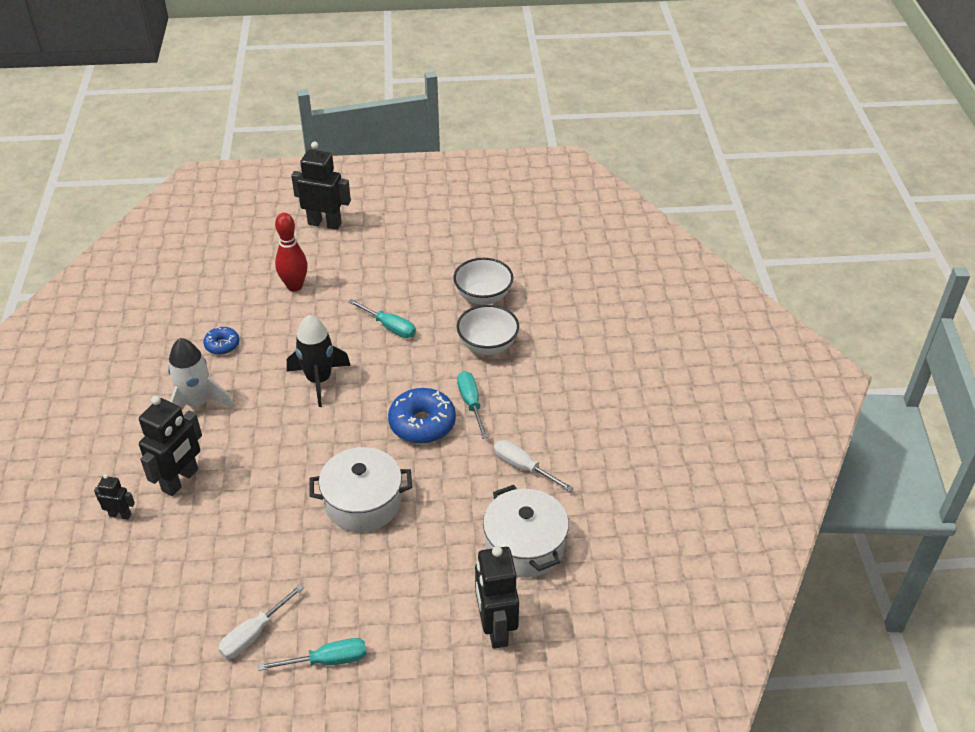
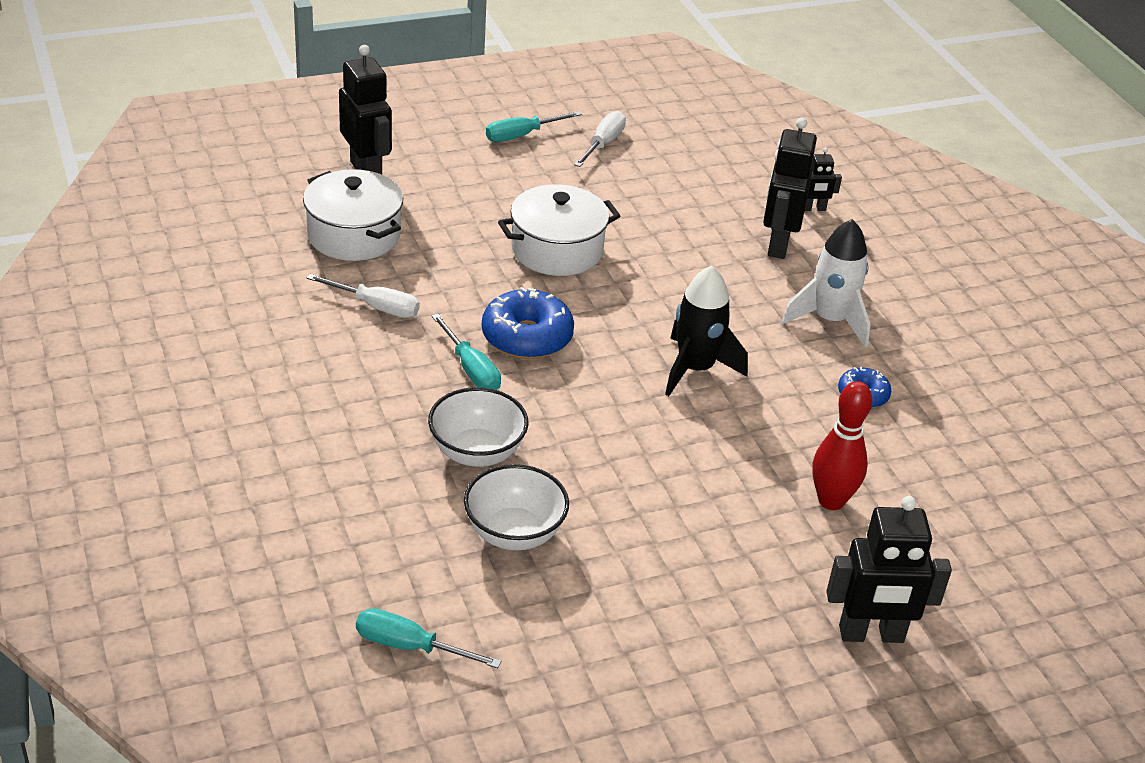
camera: 160 degrees right, 5 degrees down
(389, 327) = (641, 458): turquoise screwdriver -> turquoise screwdriver (410, 646)

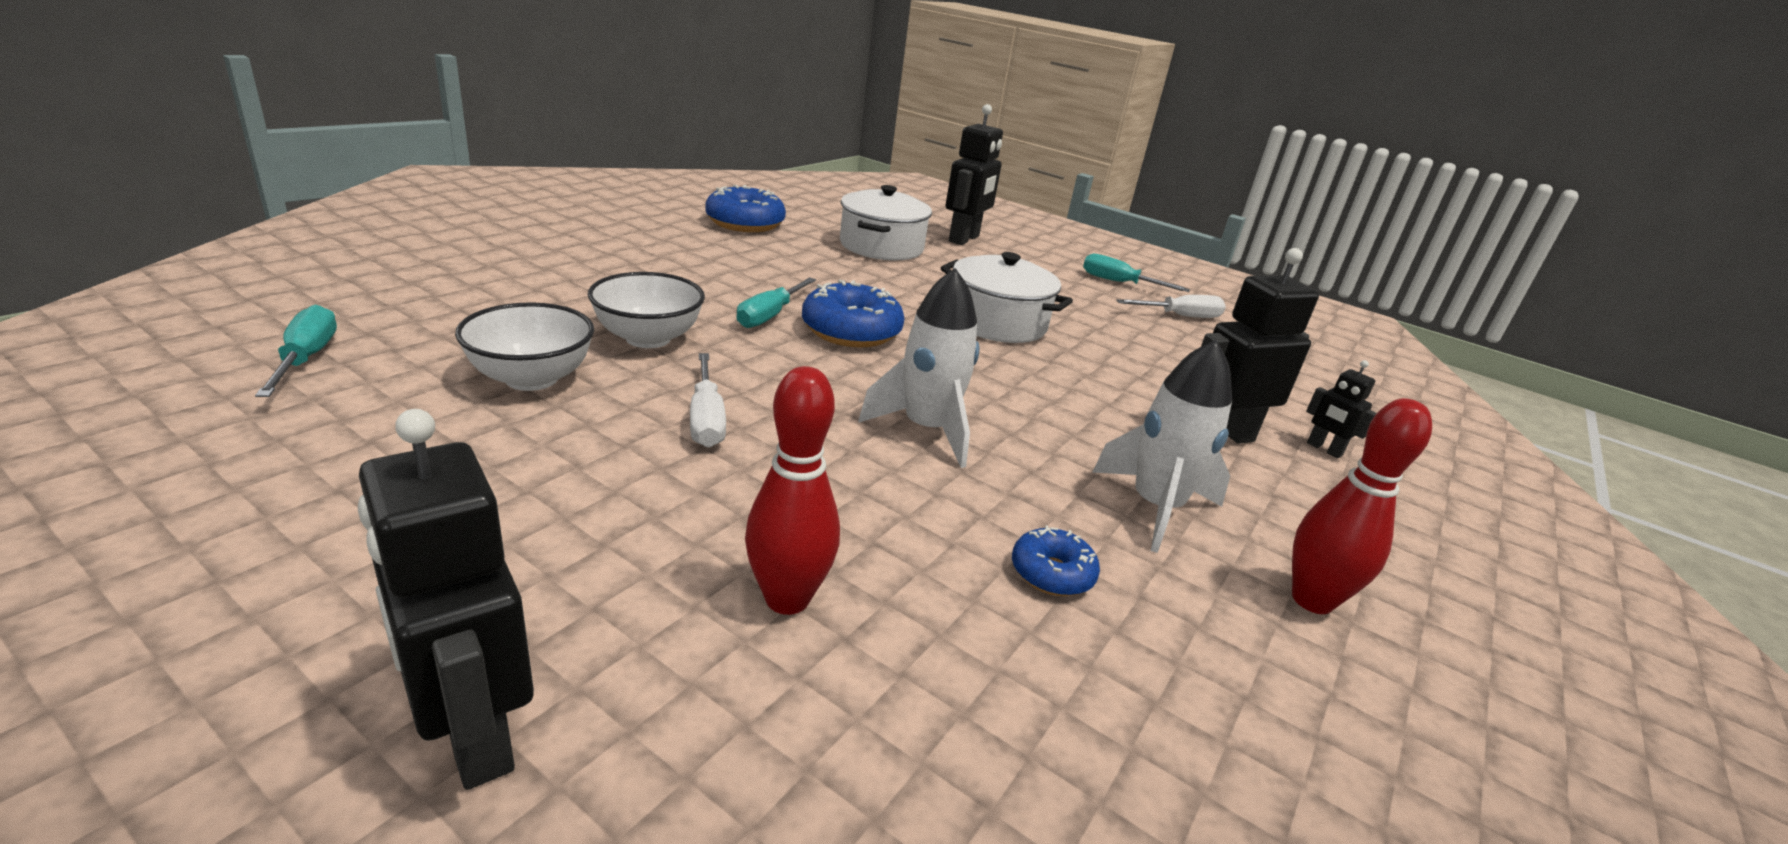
camera: 55 degrees right, 10 degrees down
(233, 299) = (745, 223): none -> blue donut
(376, 307) = (804, 267): white screwdriver -> white screwdriver (706, 419)
(695, 369) = (927, 430): black rocket -> white rocket
(931, 316) = (1312, 600): none -> red bowling pin

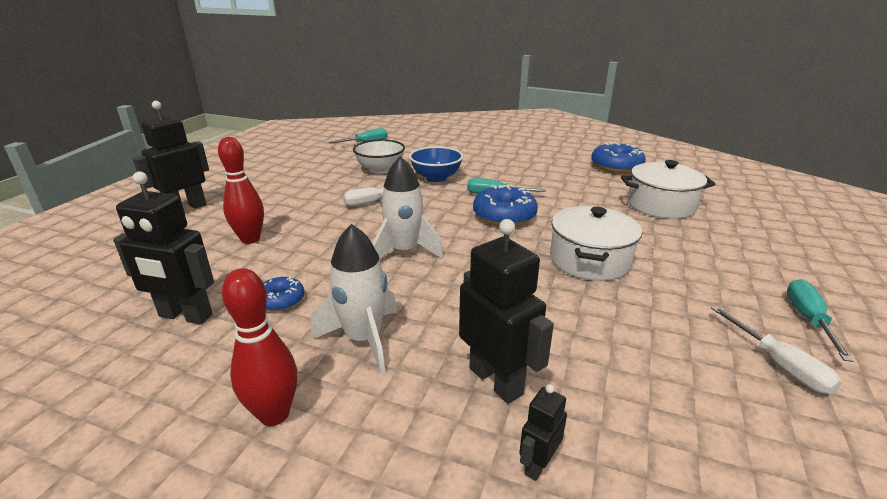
camera: 80 degrees right, 0 degrees up
(648, 338) = (436, 178): white bowl -> blue bowl
(964, 239) = (750, 231): black robot -> black robot (185, 316)

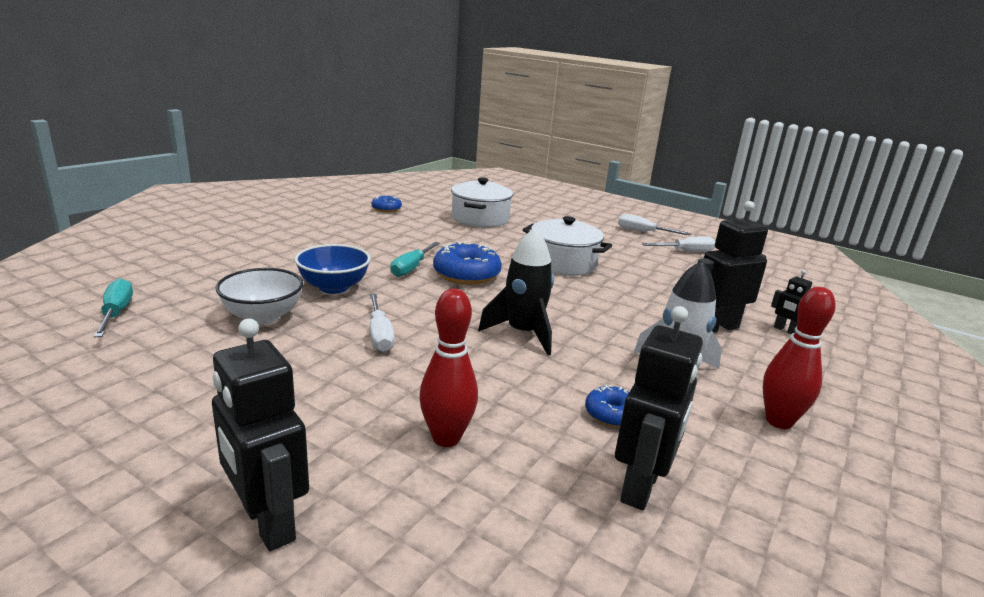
camera: 80 degrees left, 5 degrees down
(404, 251) = (523, 333): white rocket -> black rocket
(616, 167) = (386, 209): blue donut -> blue donut, size x0.56
(808, 319) = (643, 232): turquoise screwdriver -> white screwdriver

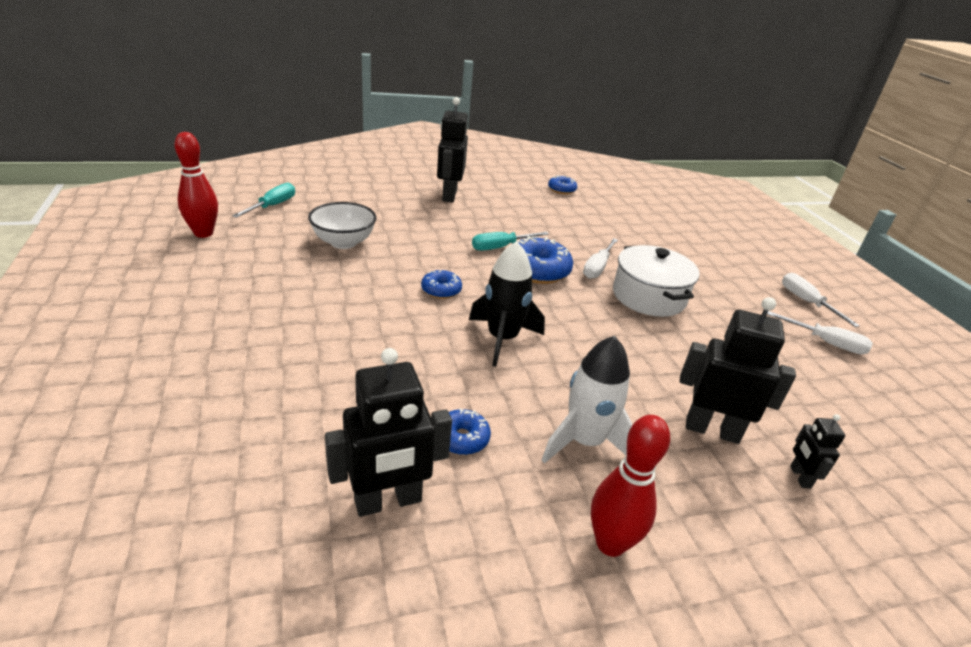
camera: 40 degrees right, 10 degrees up
(267, 522) = (160, 369): black robot -> black robot (449, 195)
(334, 287) = (419, 240): blue bowl -> none
(379, 335) = (394, 289): white screwdriver -> white screwdriver (597, 268)
(420, 319) = (441, 290): none -> blue donut
(446, 438) = (320, 382): red bowling pin -> red bowling pin (203, 233)
(480, 218) = (636, 225): white pot -> none

